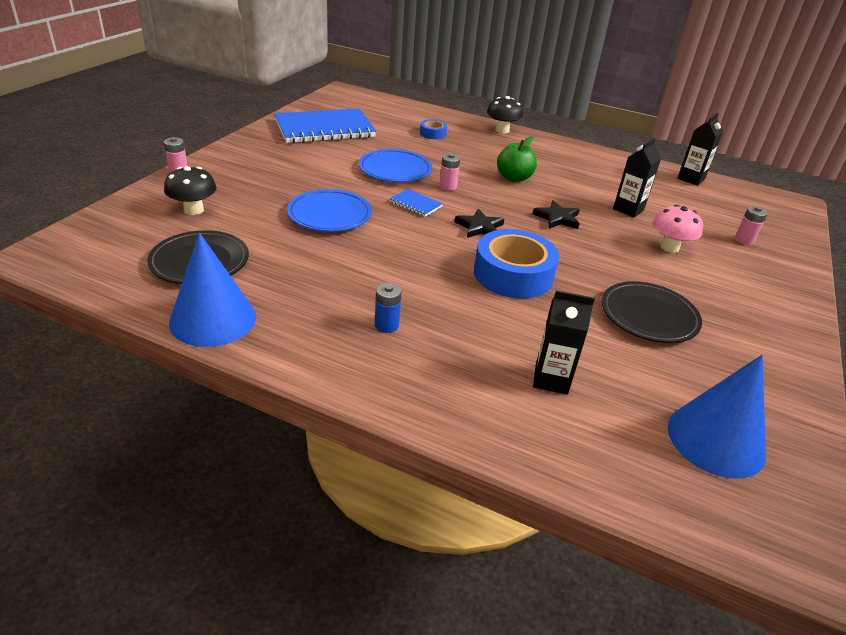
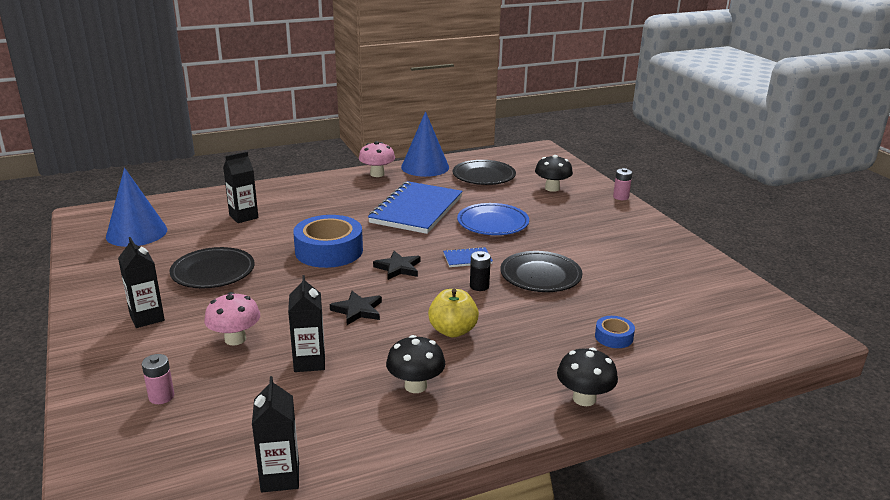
camera: 135 degrees right, 10 degrees down
(287, 347) = (377, 174): none -> pink mushroom
(324, 129) = (674, 277): blue notebook -> blue notebook (416, 210)
(386, 325) = (353, 198): blue battery -> none
(395, 170) = (540, 276): blue plate -> black plate
(448, 186) = (479, 286): pink battery -> black battery
(514, 178) = (453, 331): green apple -> yellow apple
(578, 171) = (415, 386): none -> black mushroom
(738, 302) = (147, 318): none -> black carton

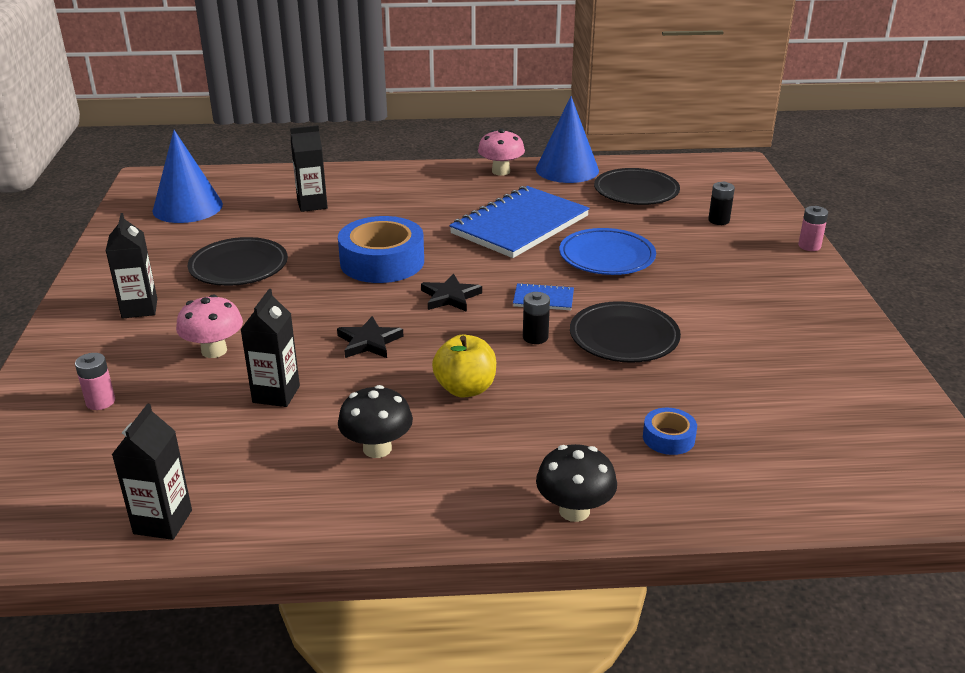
camera: 20 degrees right, 5 degrees up
(552, 188) = (718, 220): black mushroom -> black battery

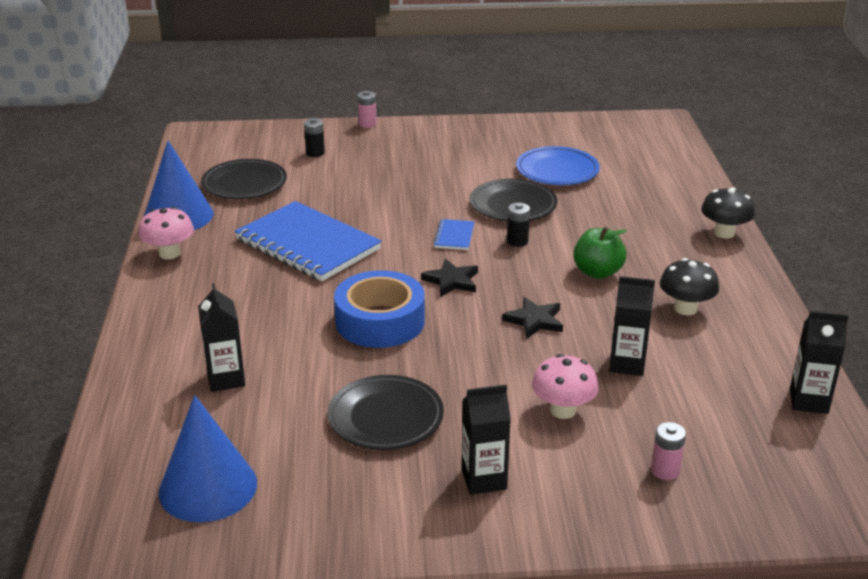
camera: 90 degrees left, 0 degrees up
(465, 389) = (597, 272): yellow apple -> green apple
(607, 257) = (378, 205): blue plate -> blue plate (557, 170)
(668, 438) = (637, 198): blue tape -> none

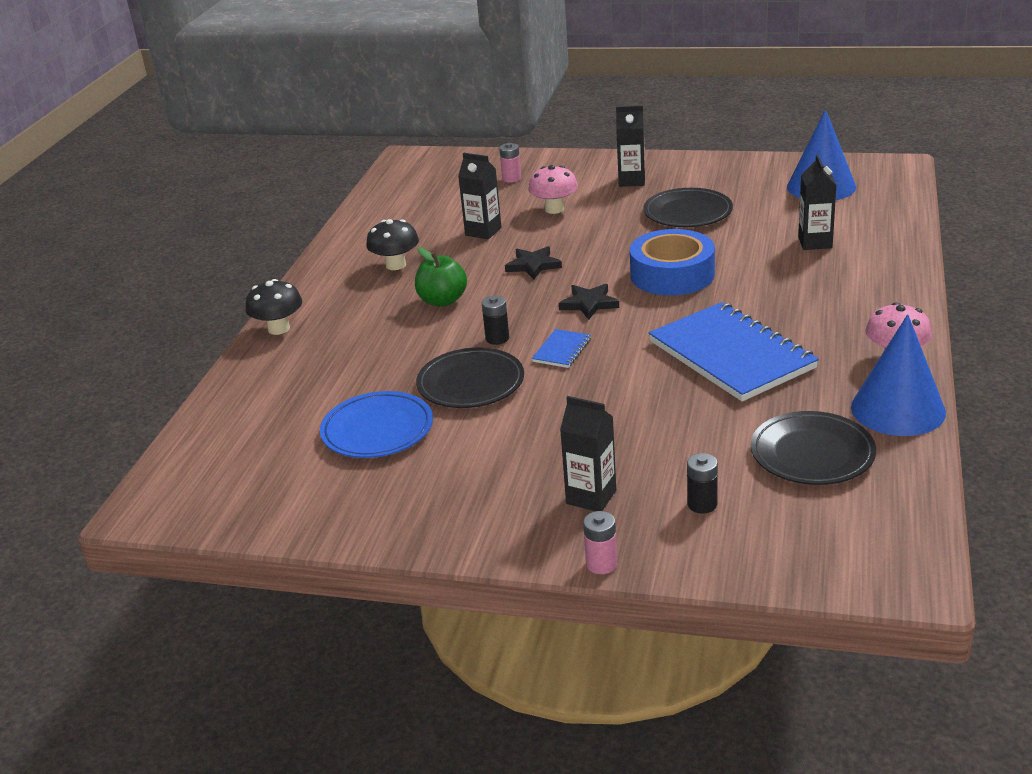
camera: 160 degrees left, 0 degrees up
(808, 401) = (377, 204): black carton -> black carton (591, 497)

